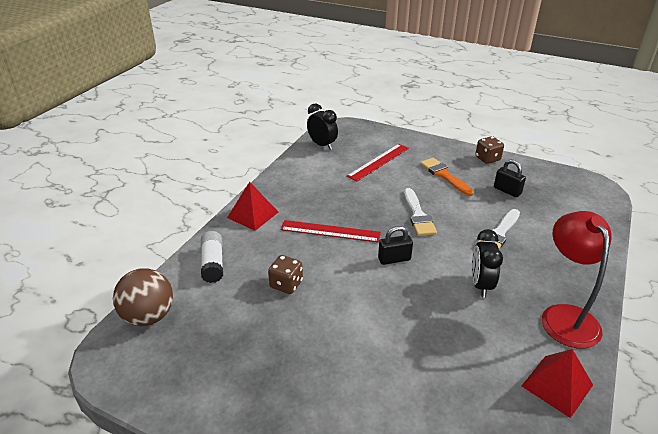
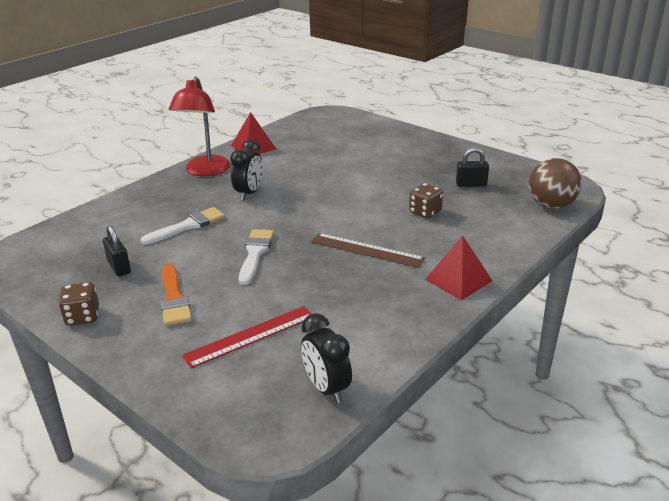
camera: 165 degrees left, 5 degrees down
(213, 263) = (500, 236): white glue stick -> none
(330, 231) = (366, 250): red ruler -> brown ruler
(394, 259) = (312, 218): black padlock -> black padlock (471, 184)

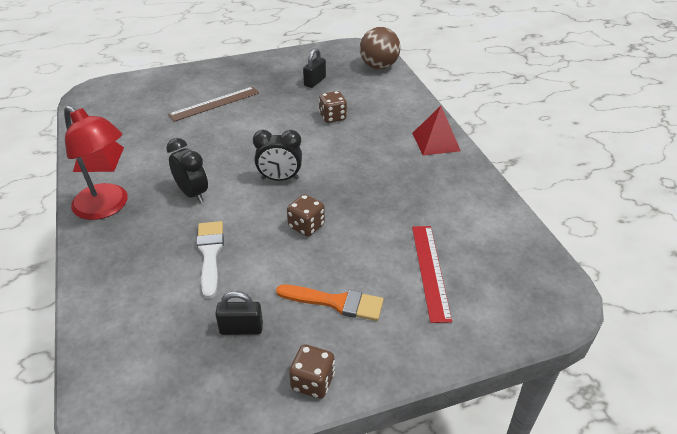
camera: 60 degrees left, 10 degrees up
(255, 253) = (306, 226): white brush -> brown dice
(326, 388) = (522, 252): black clock -> black clock (280, 179)
(366, 250) = (359, 165): brown ruler -> brown ruler (215, 103)

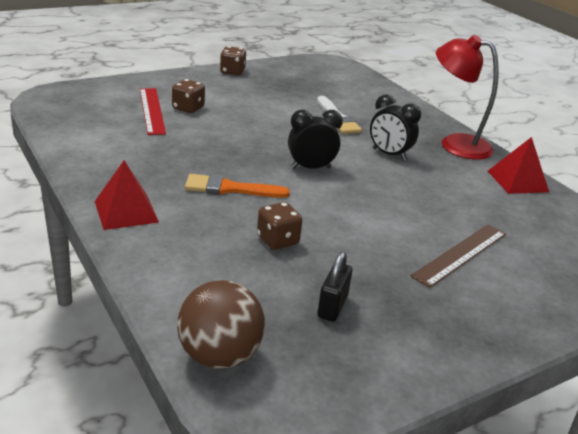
camera: 165 degrees right, 10 degrees down
(241, 328) = (288, 88): black padlock -> none
(306, 226) = (266, 134): brown dice -> brown dice (188, 108)
(336, 302) = (226, 97): orange brush -> orange brush (230, 188)

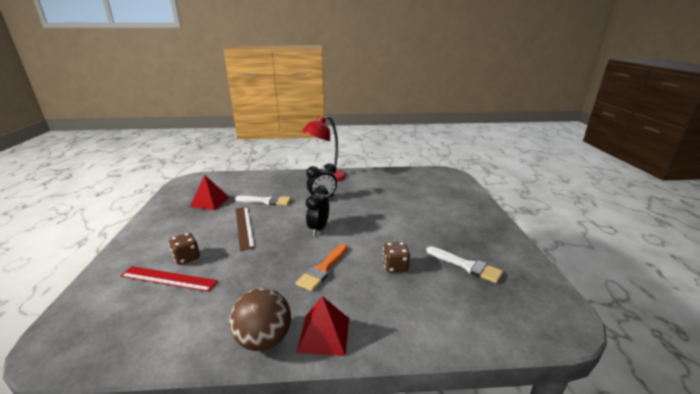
camera: 60 degrees left, 5 degrees down
(219, 356) = (512, 326): brown ball -> brown ball (264, 339)
(232, 72) = (152, 220): brown dice -> none
(332, 306) = (466, 266): black padlock -> white brush
(460, 254) = (428, 211): brown ruler -> brown ruler (244, 226)
(517, 181) = (371, 175): red pyramid -> red pyramid (210, 201)

